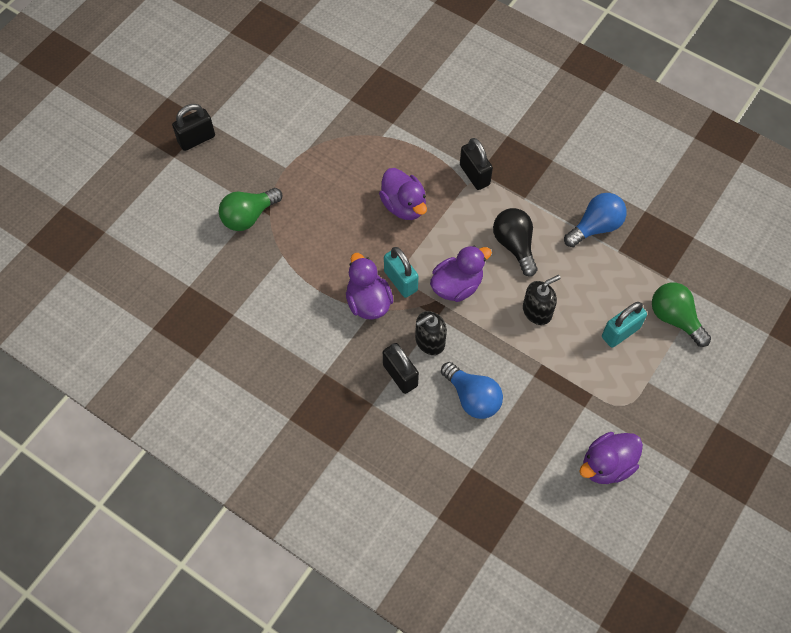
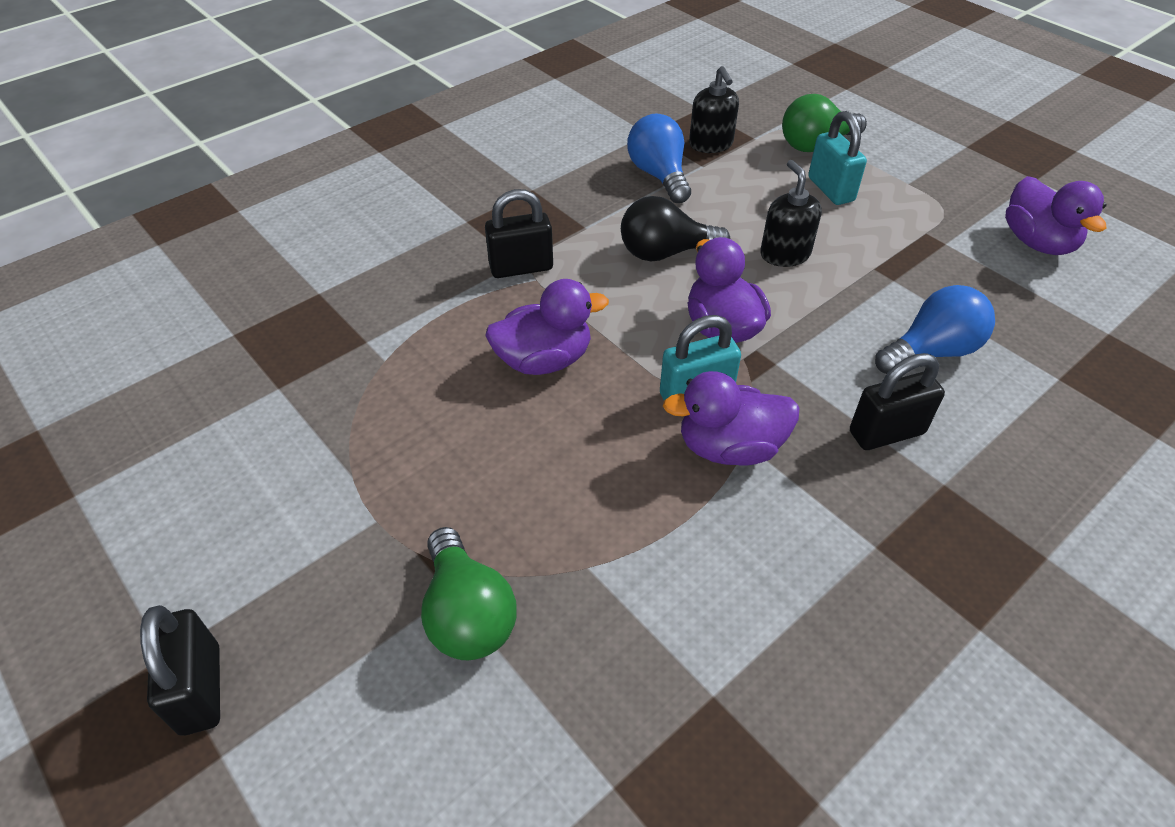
camera: 75 degrees left, 15 degrees down
(429, 341) = (822, 381): black soap dispenser -> black soap dispenser (711, 144)

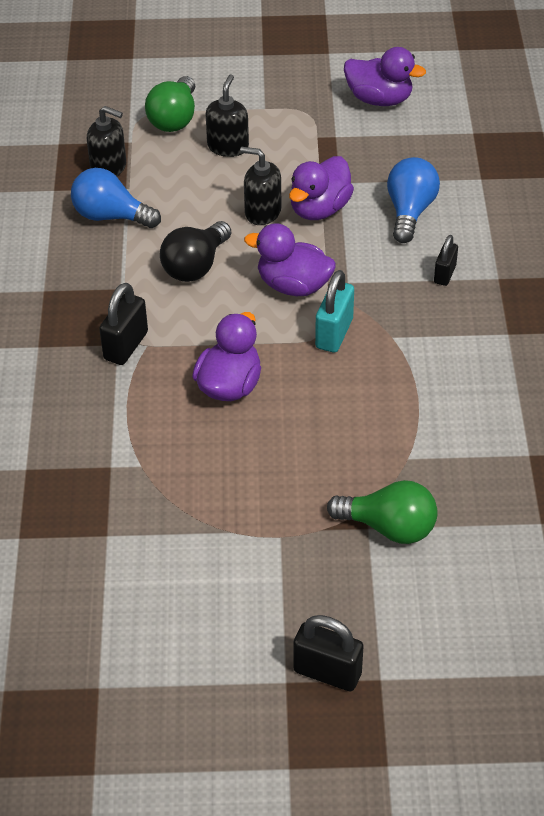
camera: 50 degrees left, 0 degrees up
(729, 447) = (388, 346): purple duck -> purple duck (319, 209)
(830, 189) = (228, 146): turquoise padlock -> black soap dispenser
(886, 433) = (444, 274): black padlock -> black padlock, size x0.64

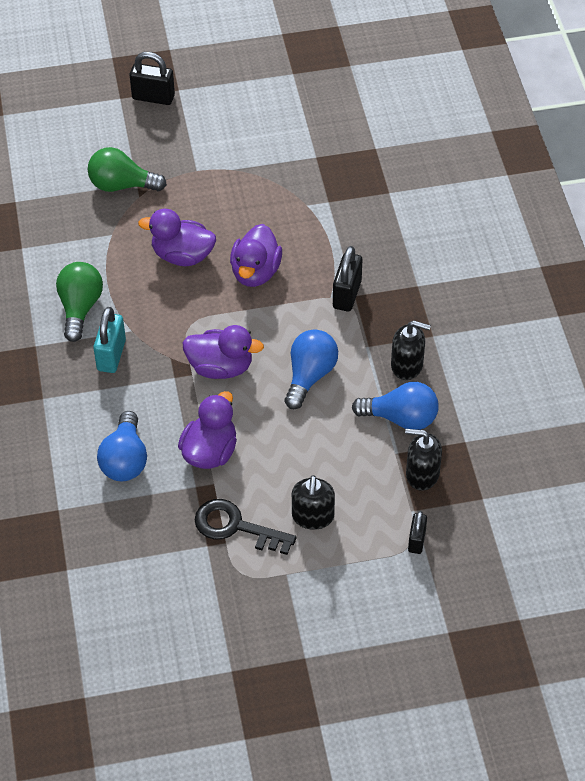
camera: 170 degrees right, 5 degrees up
(174, 119) = (376, 547): green light bulb -> green light bulb (80, 308)
(195, 266) = (310, 376): black light bulb -> blue light bulb
(262, 212) = (262, 441): black soap dispenser -> black soap dispenser (407, 365)
(305, 146) = (236, 527): none -> black key
(334, 333) = (179, 327): turquoise padlock -> turquoise padlock (111, 355)
(379, 99) = (167, 604): purple duck -> purple duck (182, 256)
(444, 274) = (90, 395): black padlock -> black padlock (416, 540)

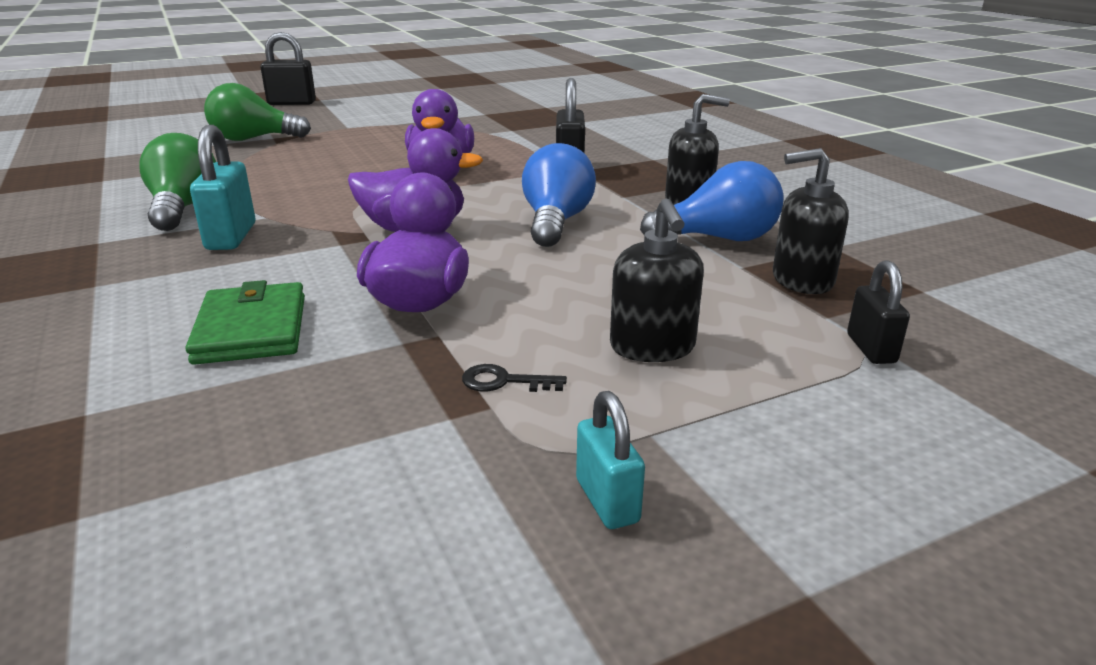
camera: 15 degrees left, 25 degrees down
(125, 460) = (251, 329): blue light bulb -> green wallet
(182, 256) = (338, 167): purple duck -> none
(236, 527) = (504, 381): black key -> black key, size x0.46
(255, 604) = (607, 501): none -> turquoise padlock

